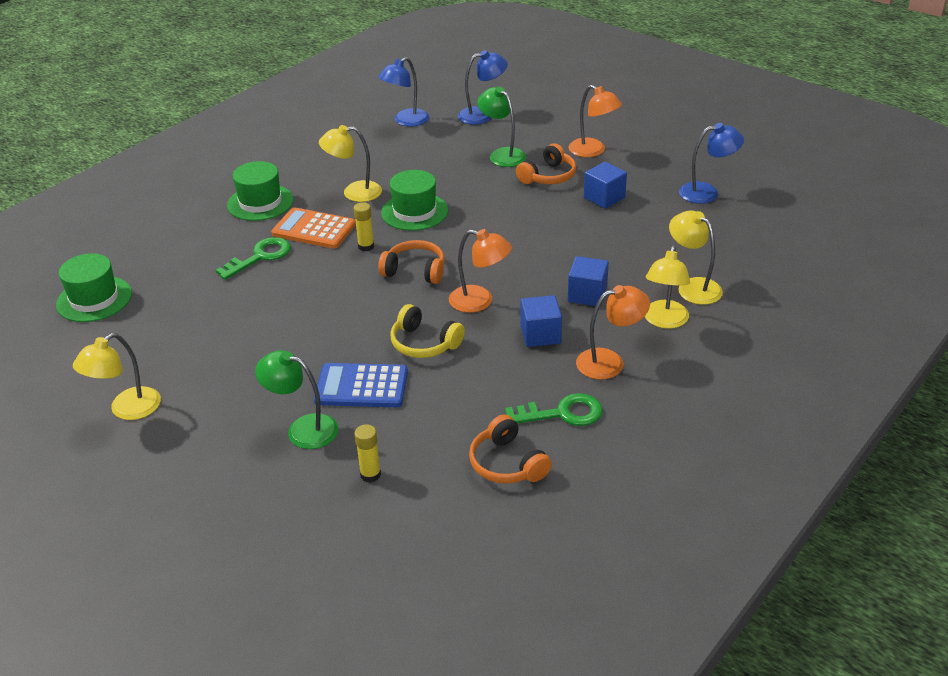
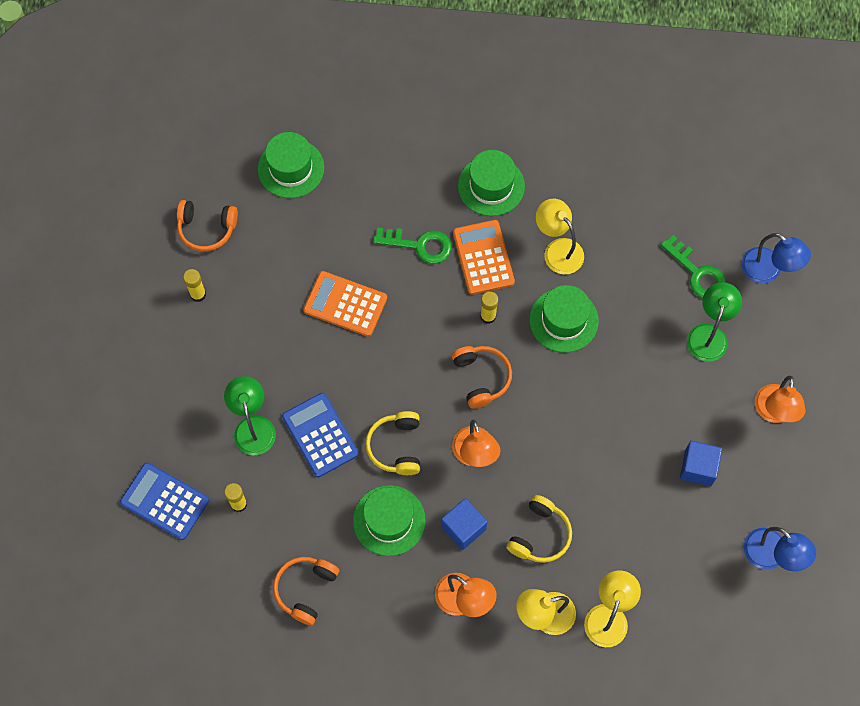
camera: 55 degrees right, 30 degrees up
(127, 410) = (198, 294): yellow lamp -> yellow glue stick
(258, 319) = (345, 304): none -> orange calculator
(308, 533) = (165, 501): none -> blue calculator
(406, 121) = (706, 209): blue lamp -> none
(490, 377) = (389, 520): none -> green hat
(548, 176) = (700, 398): orange headphones -> orange headphones (207, 229)
(562, 413) = (381, 598): green key -> green key (697, 273)
(587, 294) = (540, 535): blue cube -> yellow headphones

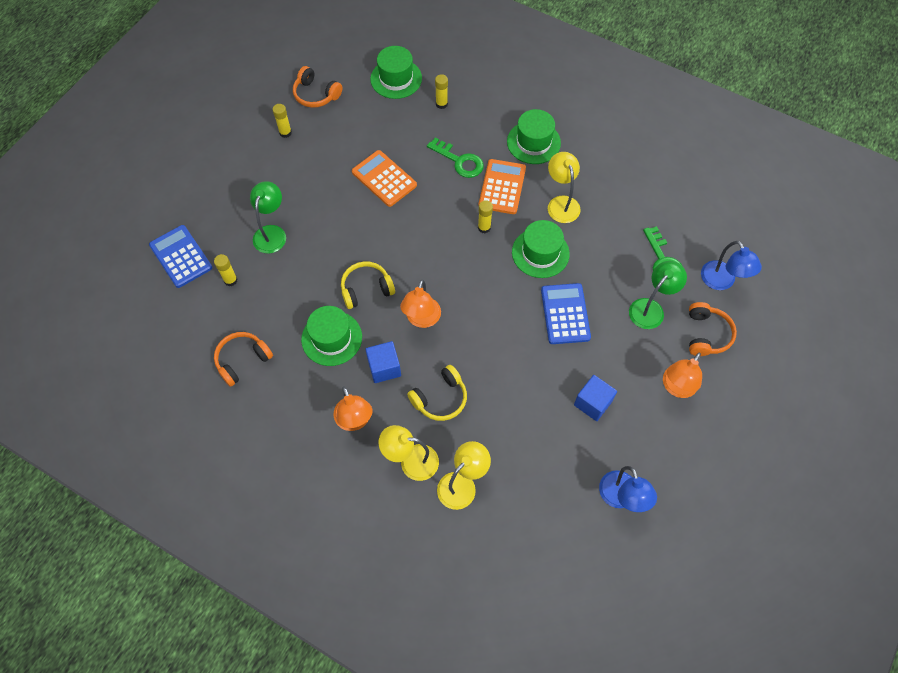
camera: 25 degrees right, 5 degrees down
(320, 435) = (315, 258): blue calculator -> blue calculator (565, 314)
(361, 180) = (441, 104): none -> yellow glue stick
(396, 447) = (366, 289): yellow headphones -> yellow headphones turned 45 degrees clockwise
(481, 378) = (456, 267): orange headphones -> orange headphones (706, 334)

